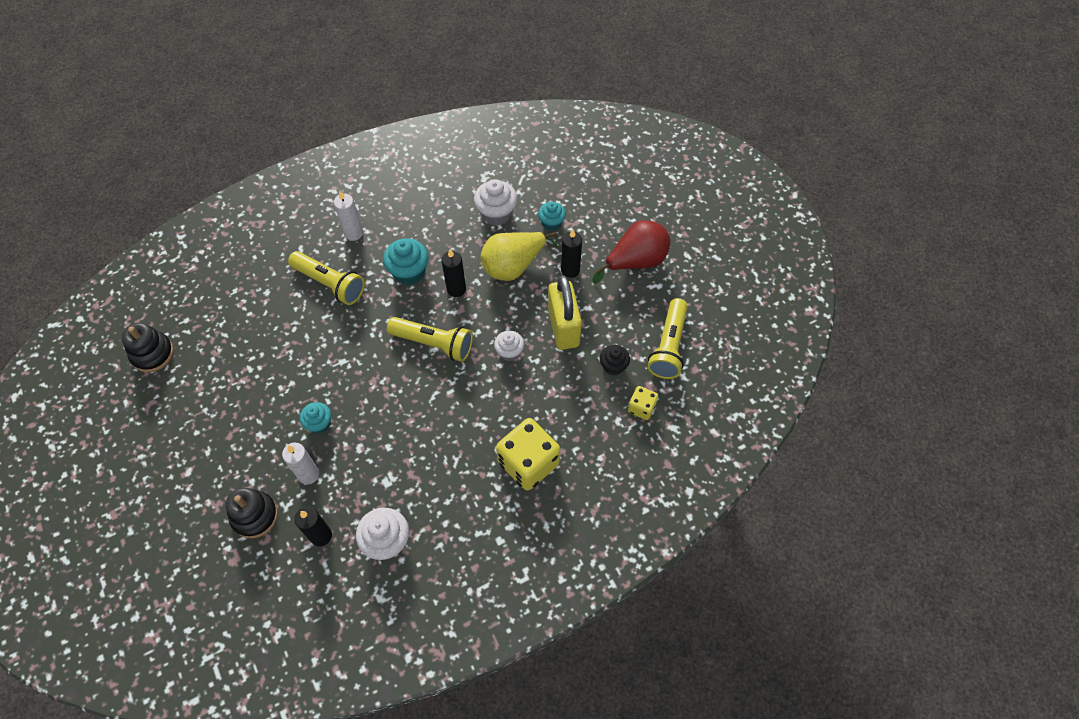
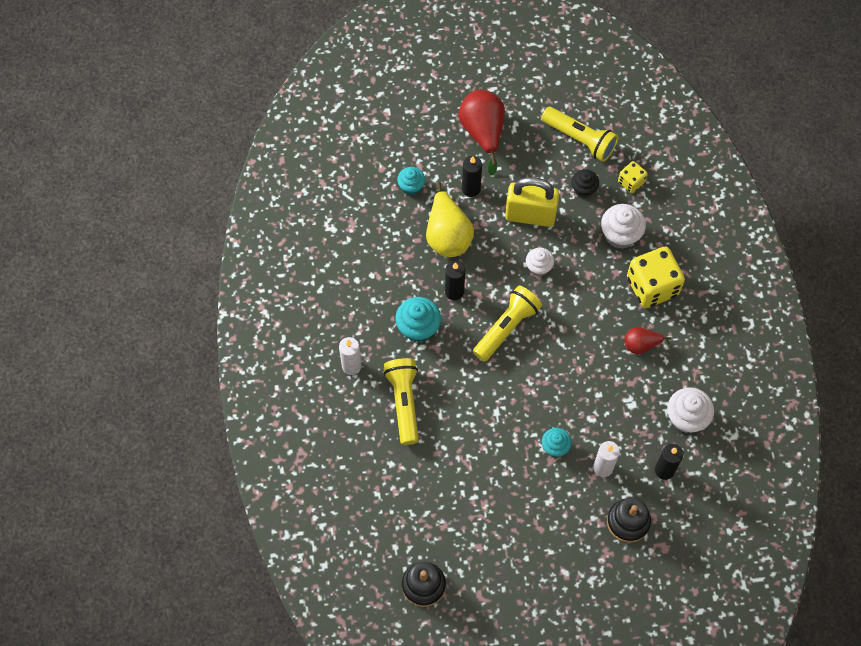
camera: 70 degrees left, 5 degrees up
(330, 284) = (404, 402): yellow flashlight -> yellow flashlight turned 60 degrees counterclockwise
(457, 471) = (641, 345): none -> red pear
(496, 213) = (380, 230): white cupcake -> white cupcake (620, 235)

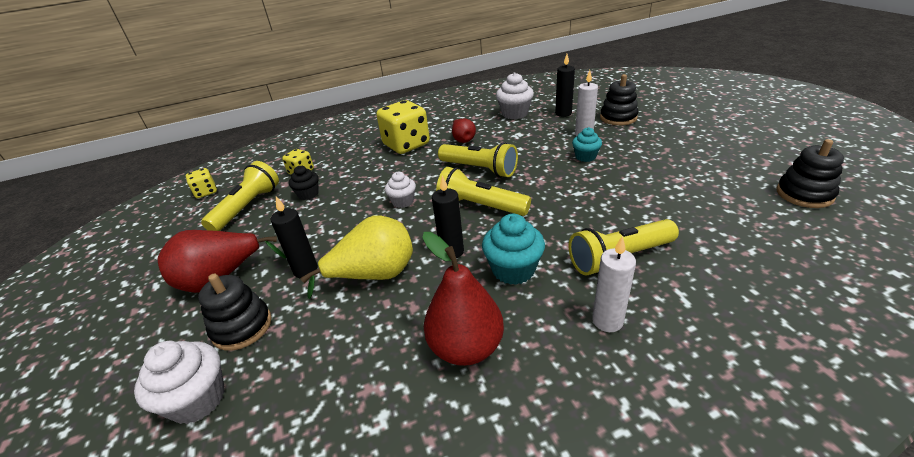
camera: 100 degrees left, 30 degrees down
(361, 280) = (466, 347): none -> red pear
(411, 186) = (300, 329): turquoise cupcake -> none
(426, 152) = (242, 327): none -> black stacking toy
(530, 215) = (340, 219): yellow padlock -> none
(570, 344) = (479, 169): none -> yellow flashlight
(620, 235) = (358, 167): white cupcake -> white cupcake (198, 399)
(623, 100) = (206, 192): none -> yellow dice

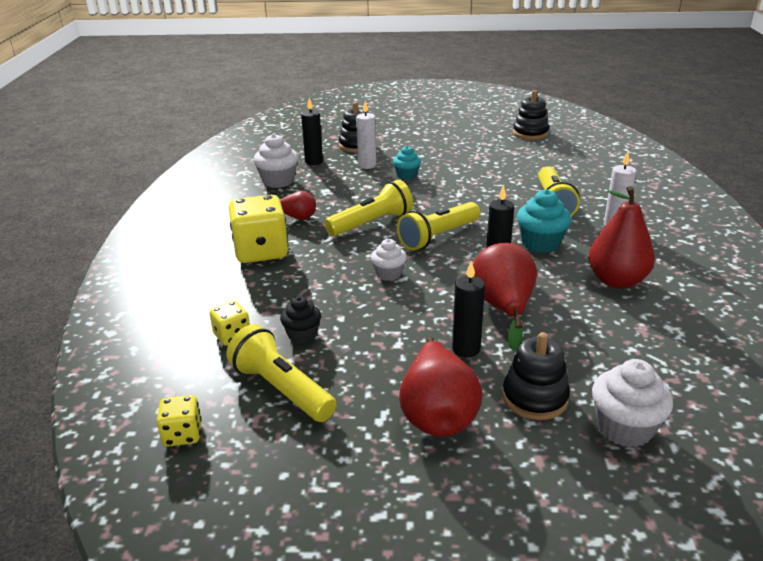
camera: 70 degrees left, 5 degrees down
(374, 275) = (503, 308): yellow pear -> red pear

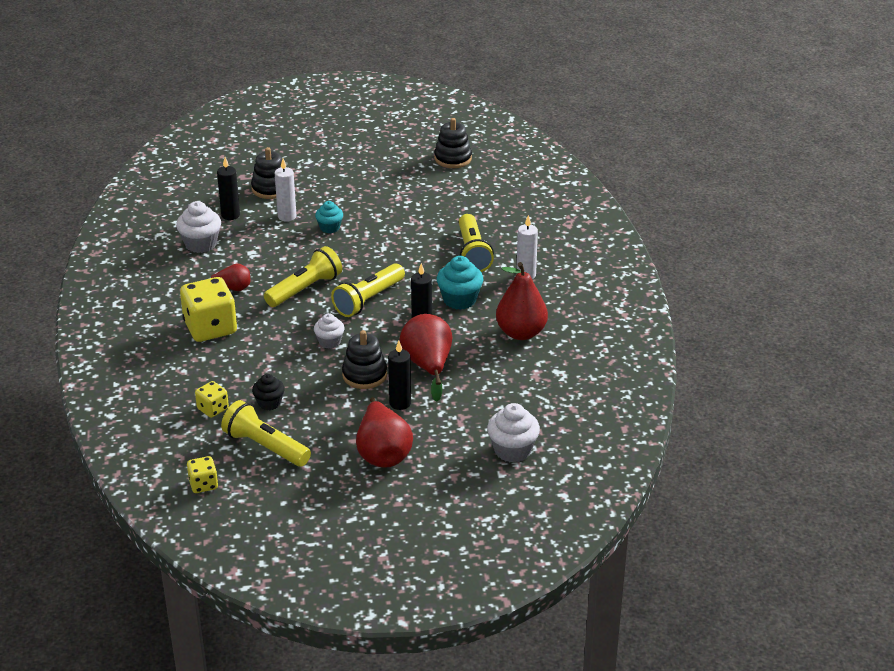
camera: 10 degrees left, 5 degrees up
(534, 398) = (451, 435): black stacking toy -> black stacking toy (364, 375)

